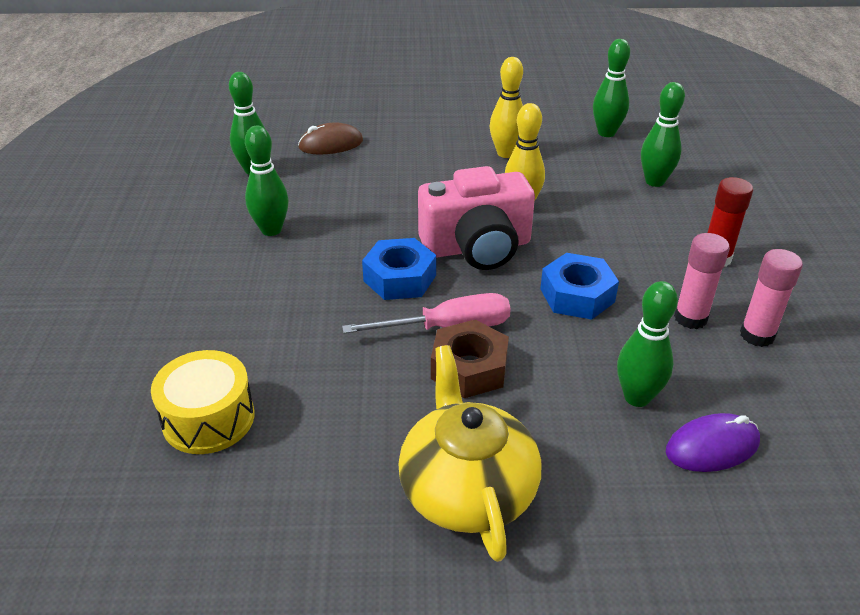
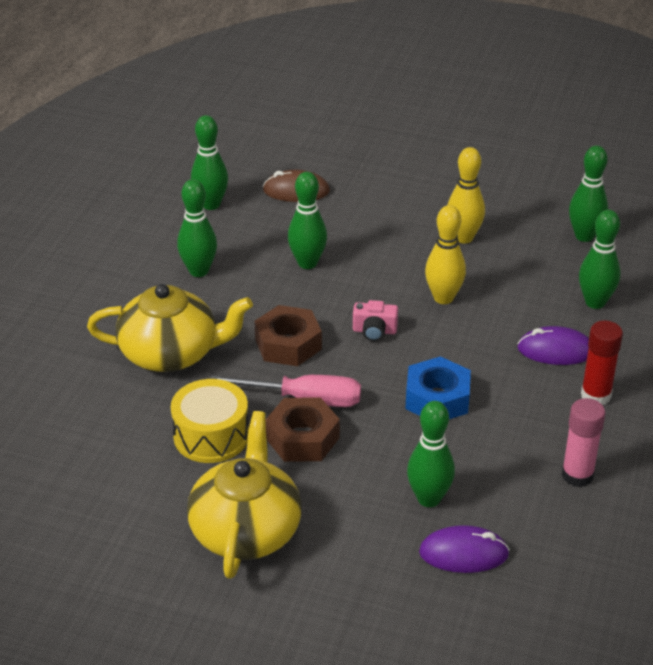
camera: 20 degrees right, 0 degrees up
(208, 418) = (78, 425): yellow drum -> yellow drum (211, 436)
(281, 315) = (171, 353): none -> yellow teapot
(376, 201) = (307, 263): none -> green bowling pin
(400, 278) = (288, 344): blue nut -> brown nut
(477, 247) = (374, 331): pink camera -> pink camera, size x0.42
(652, 228) = (555, 350): none -> purple mouse
(690, 318) = (527, 445): pink glue stick -> none

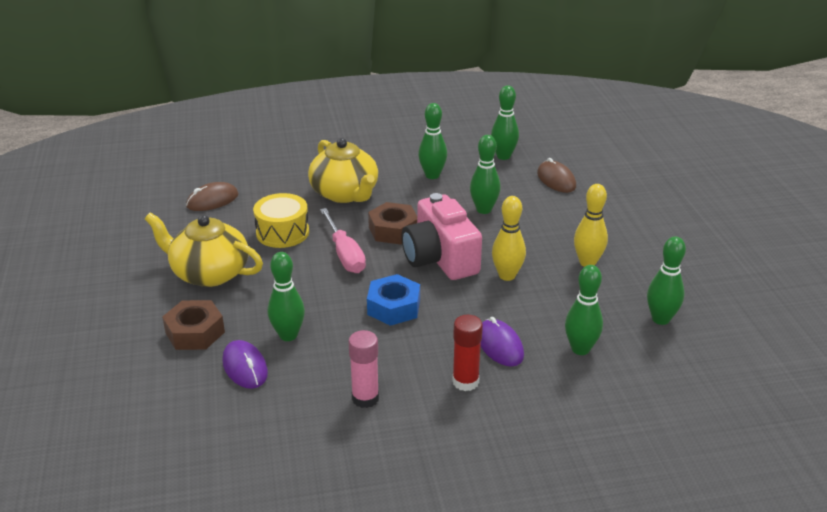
camera: 60 degrees right, 5 degrees down
(72, 477) = (212, 200): none -> brown mouse
(246, 530) = (209, 273): yellow teapot -> yellow teapot turned 135 degrees counterclockwise
(302, 438) = (307, 266): brown nut -> brown nut (195, 332)
(374, 331) = (440, 258): pink camera -> pink camera, size x2.39

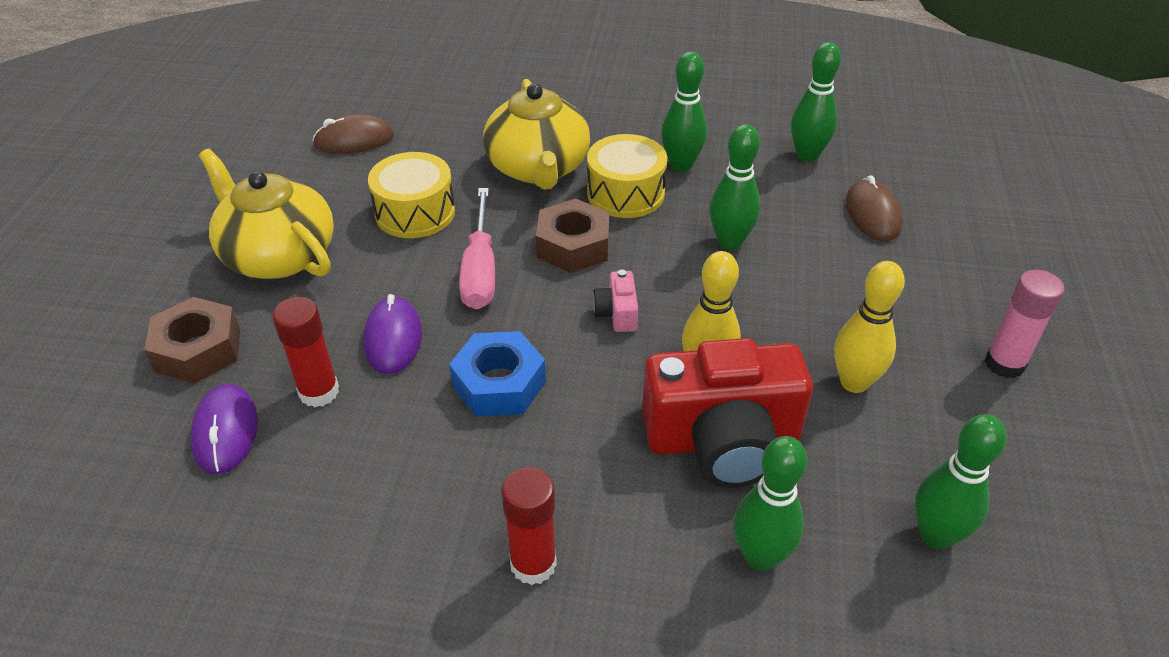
camera: 20 degrees right, 10 degrees up
(288, 335) = (319, 392): green bowling pin -> red glue stick
(365, 398) = (361, 546): pink glue stick -> pink glue stick (1004, 364)
(408, 197) = (625, 193): none -> yellow drum
(440, 258) = (617, 313): pink camera -> pink camera, size x0.42
(500, 346) = (626, 508): purple mouse -> purple mouse (393, 338)
(533, 304) = (722, 440): none -> red camera

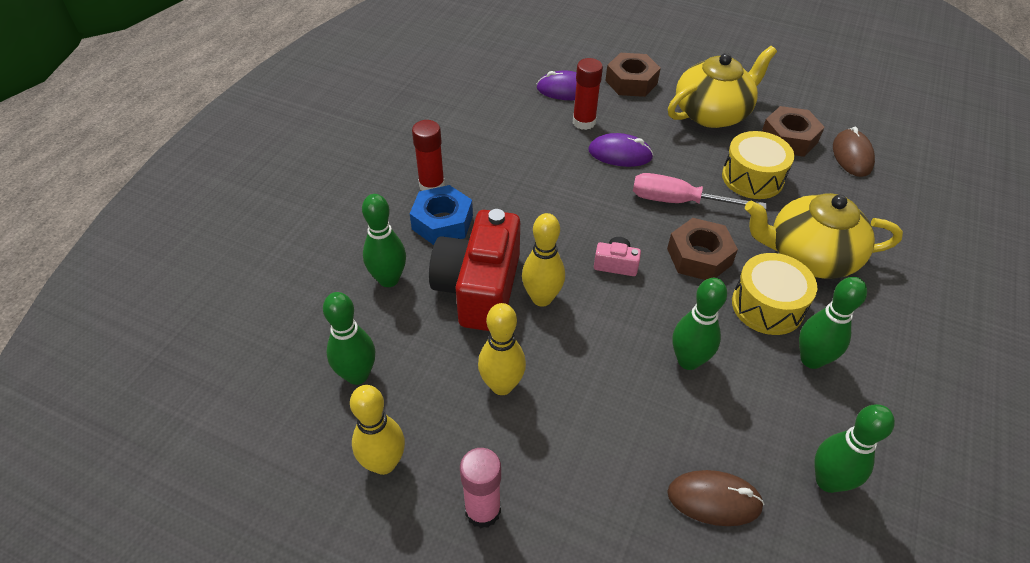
camera: 105 degrees right, 5 degrees up
(328, 186) = (789, 138): none -> brown nut
(499, 384) = (566, 193): blue nut -> blue nut (442, 222)
(1022, 463) = (384, 463): none -> yellow bowling pin

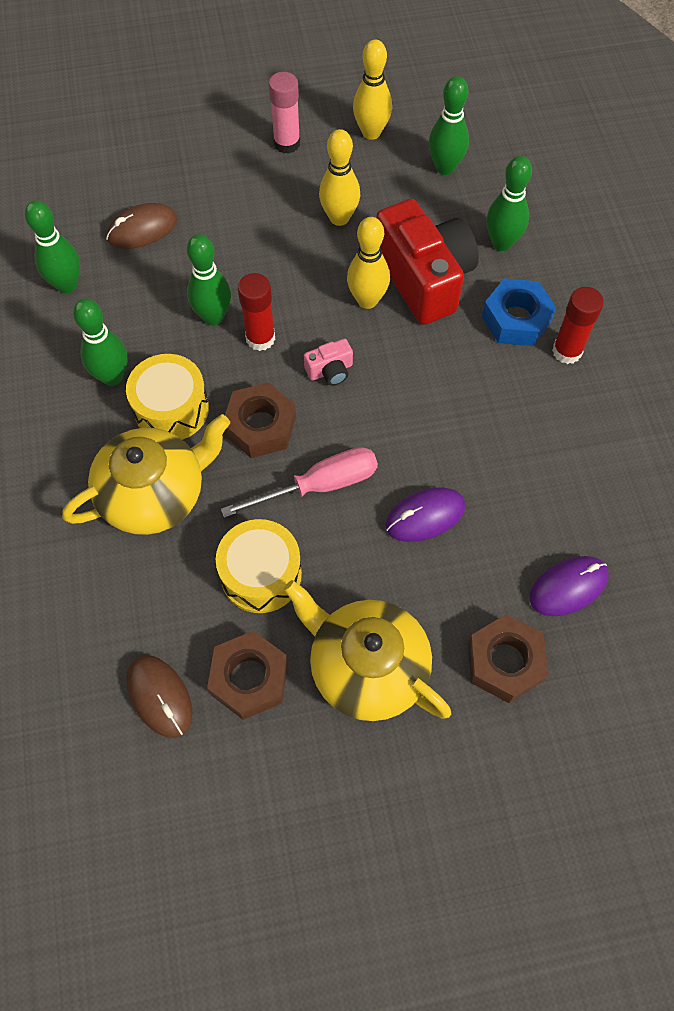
camera: 145 degrees right, 15 degrees up
(584, 122) = (501, 542): red glue stick -> red glue stick (260, 338)
(712, 113) = (366, 667): yellow teapot -> yellow teapot turned 105 degrees clockwise

